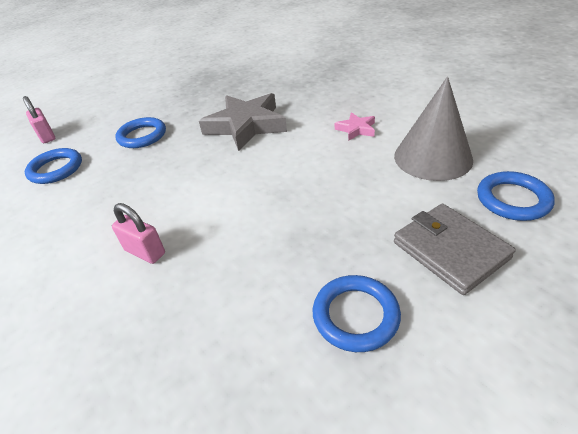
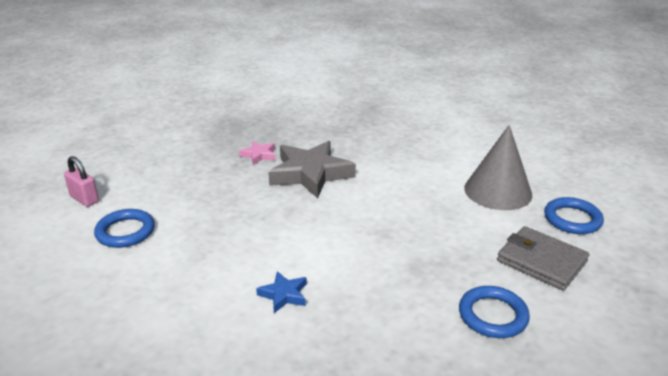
camera: 20 degrees left, 10 degrees down
(142, 136) = (202, 191): blue ring -> none
(145, 252) = (284, 295): pink padlock -> blue star
(356, 129) = (420, 171): pink star -> pink star (259, 155)

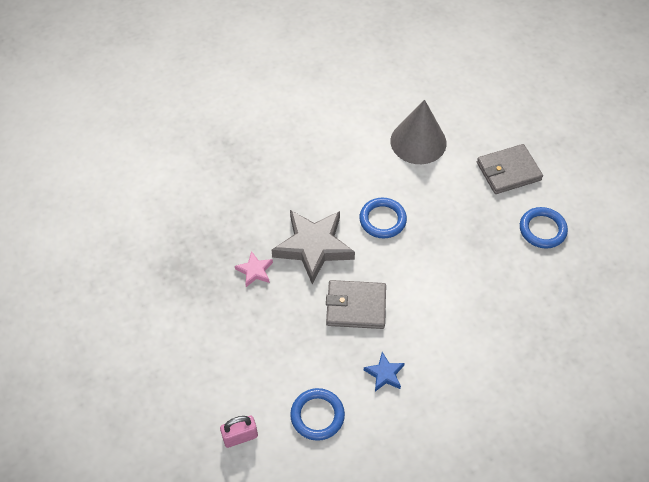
camera: 60 degrees left, 25 degrees up
(264, 215) = (356, 306): none -> grey wallet
(284, 295) = (461, 334): blue star -> blue star (384, 374)
(572, 219) = (476, 124): blue ring -> blue ring (382, 220)

